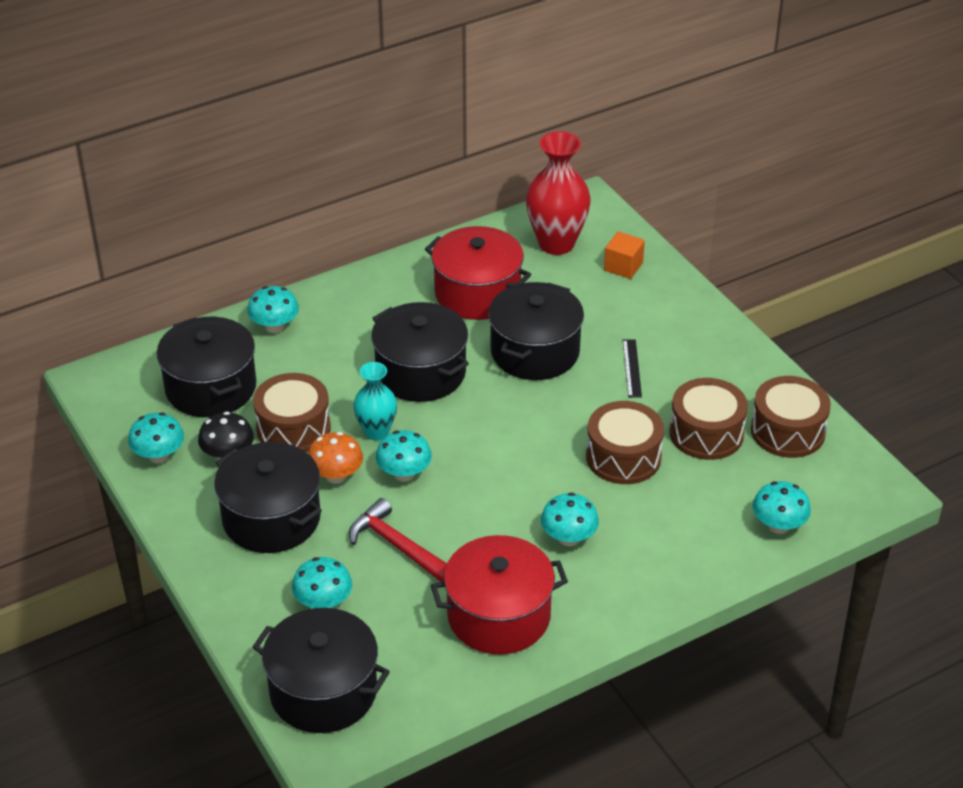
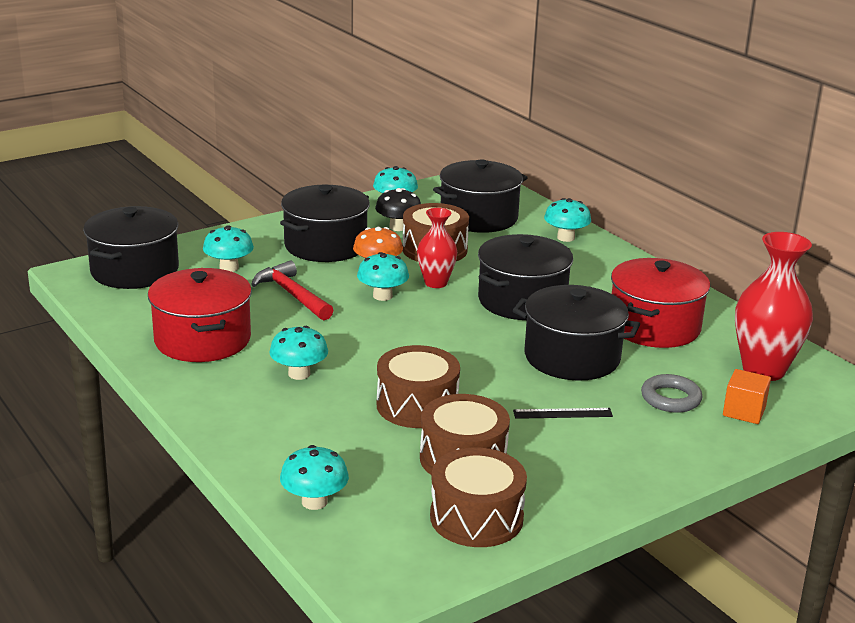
camera: 85 degrees right, 15 degrees down
(376, 432) = (436, 283): turquoise vase -> red vase
(397, 546) = (292, 295): red hammer -> red hammer turned 75 degrees counterclockwise
(604, 303) = (670, 398): none -> grey ring

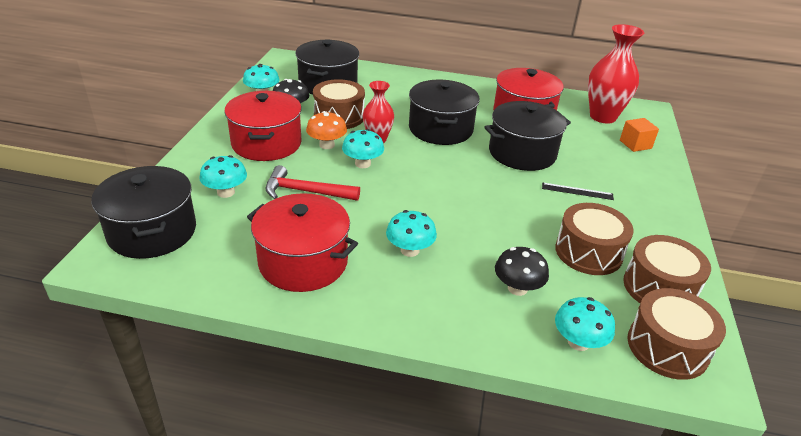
camera: 45 degrees left, 10 degrees up
(325, 245) = (266, 143): black pot -> red pot
(338, 444) = (517, 288): none -> black mushroom
(417, 405) = (508, 231): brown drum -> brown drum (667, 347)
(562, 413) = (577, 191): black ruler -> black ruler turned 60 degrees clockwise
(565, 237) = (395, 78): turquoise mushroom -> none
(670, 398) = (600, 154): grey ring -> none

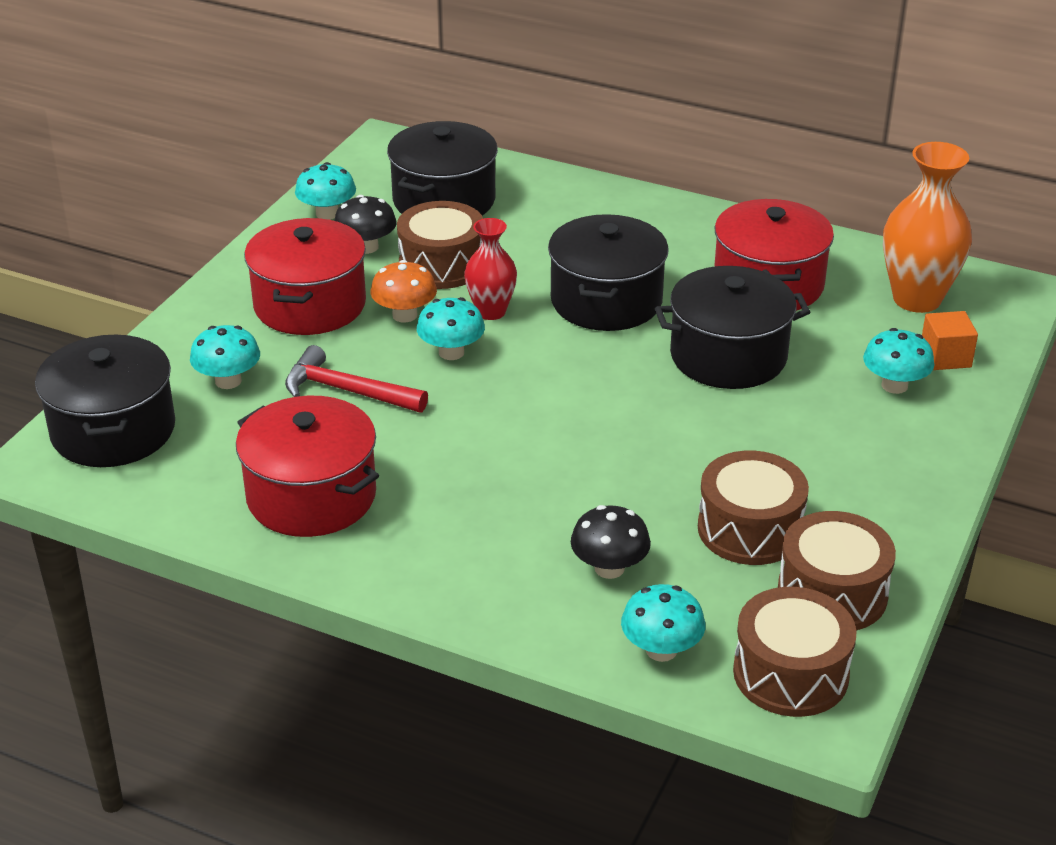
camera: 15 degrees right, 0 degrees up
(410, 250) = (472, 496): turquoise mushroom -> turquoise mushroom (894, 385)
(577, 191) = (788, 431): black ruler -> none
(603, 117) = (916, 299): red vase -> orange vase

